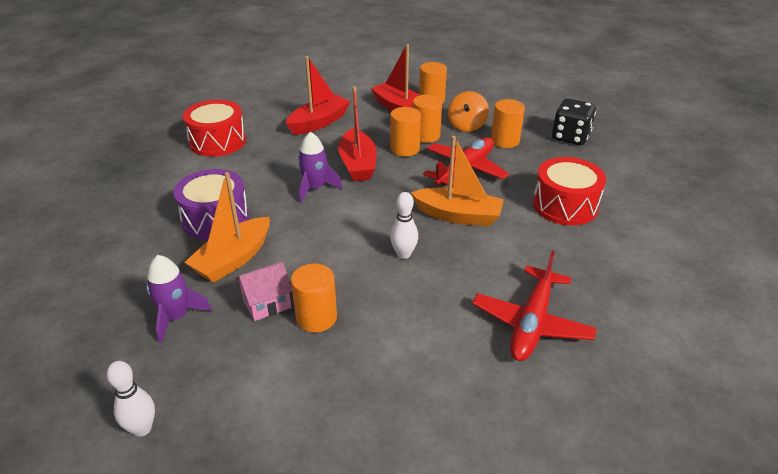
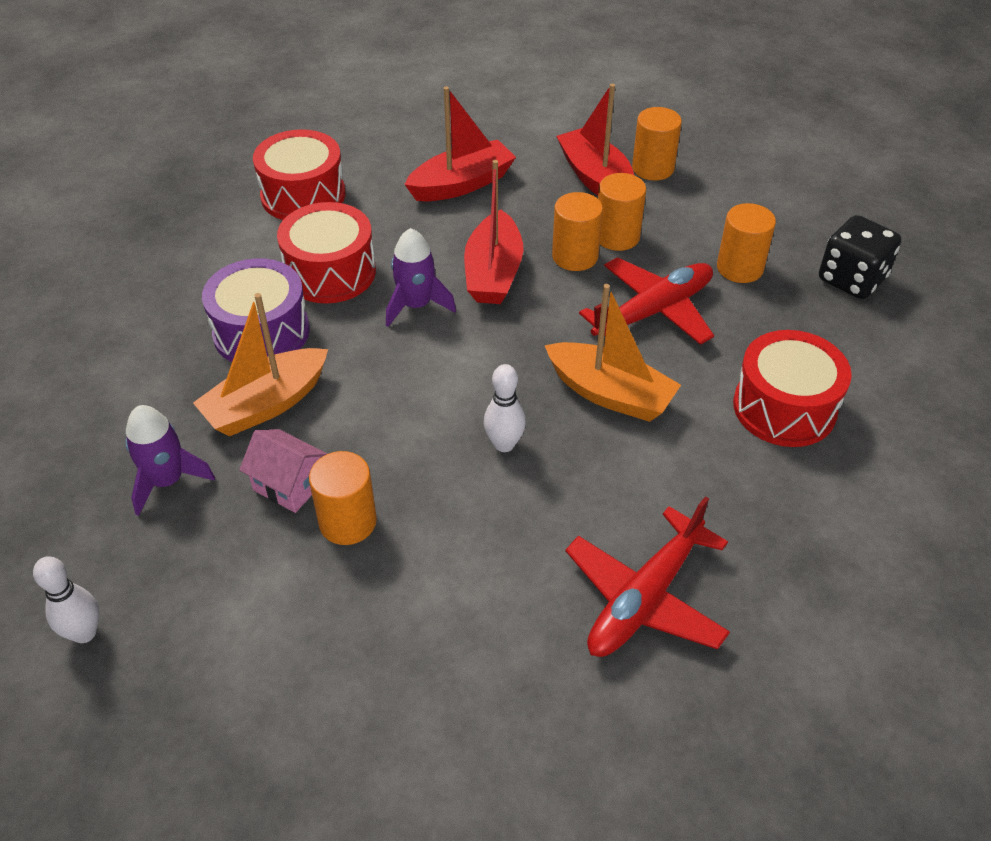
camera: 15 degrees right, 10 degrees up
(251, 179) = (330, 272): none -> red drum
(267, 303) = (289, 485): pink house -> pink house turned 45 degrees clockwise
(467, 125) = (690, 227): orange spinning top -> none

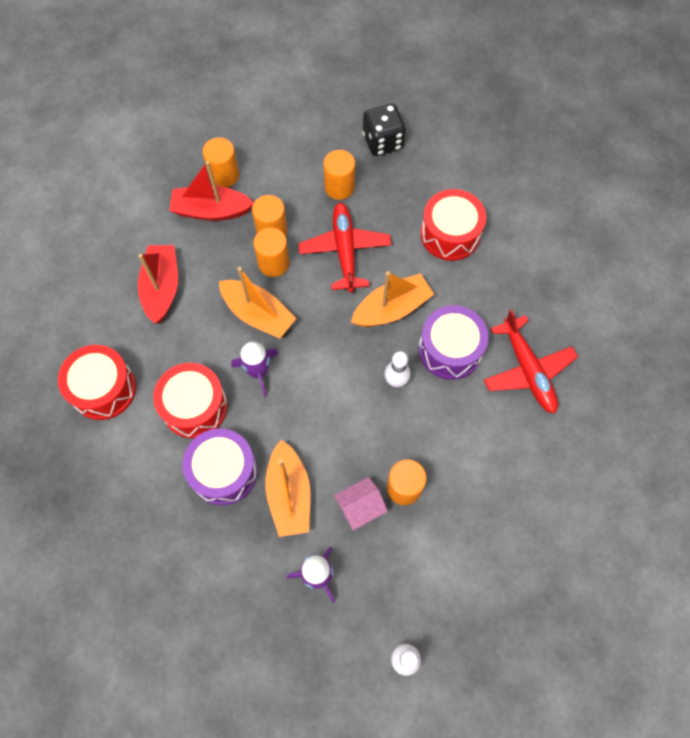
camera: 60 degrees left, 20 degrees up
(493, 273) = (258, 314): red boat -> orange boat
(601, 485) = (450, 349): none -> purple drum

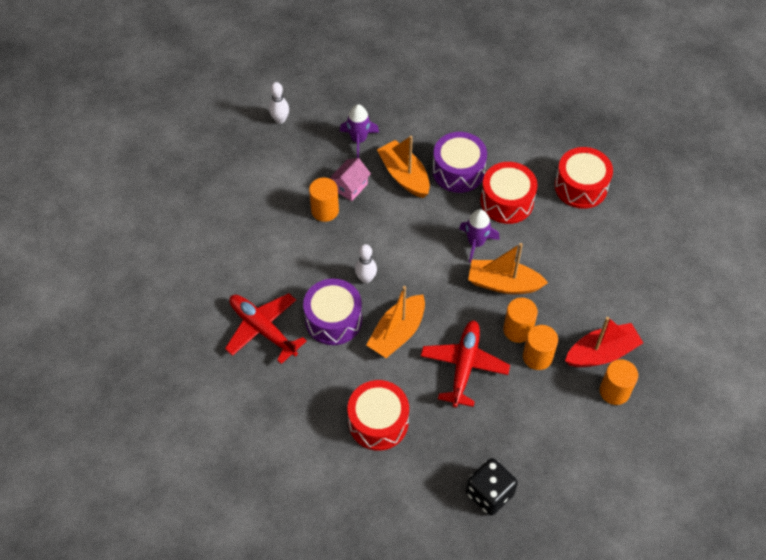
camera: 155 degrees right, 10 degrees down
(162, 288) = (593, 272): red boat -> none
(339, 187) = (503, 425): orange cylinder -> none
(345, 251) = (464, 366): red plane -> red plane turned 135 degrees counterclockwise

